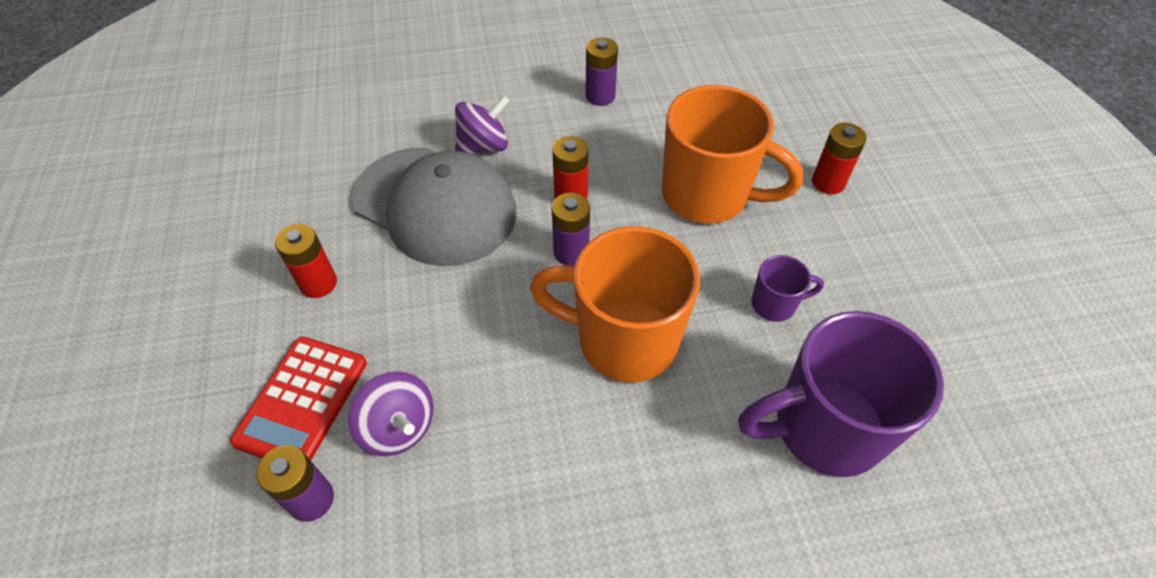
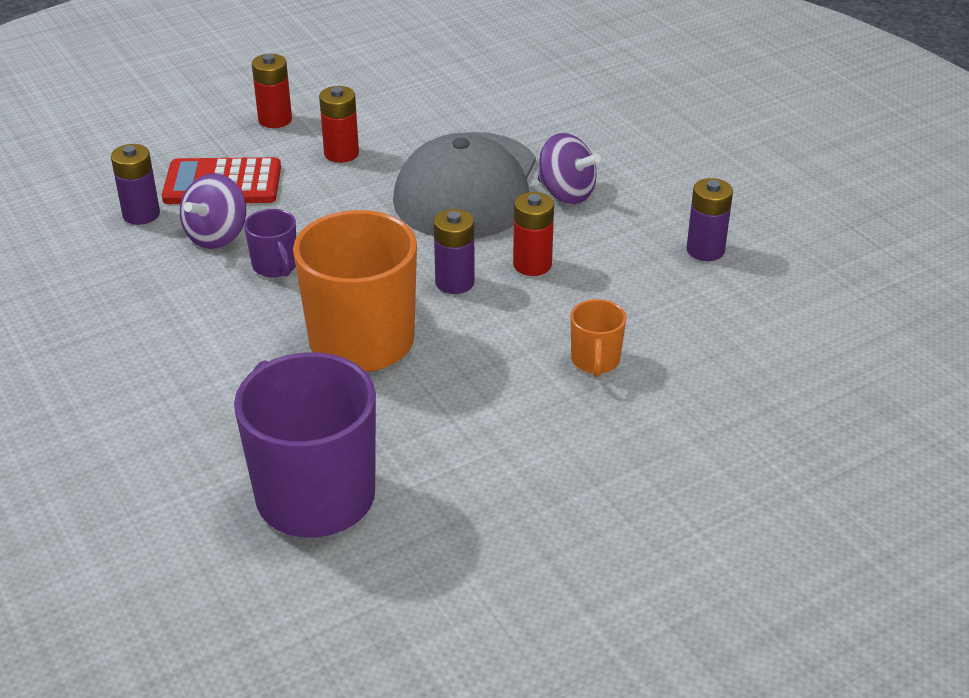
camera: 70 degrees right, 15 degrees down
(707, 196) = (595, 361): orange mug -> orange mug, size x0.46
(775, 304) = (460, 437): purple mug -> purple mug (275, 266)
(828, 182) = (685, 459): red battery -> red battery (275, 120)

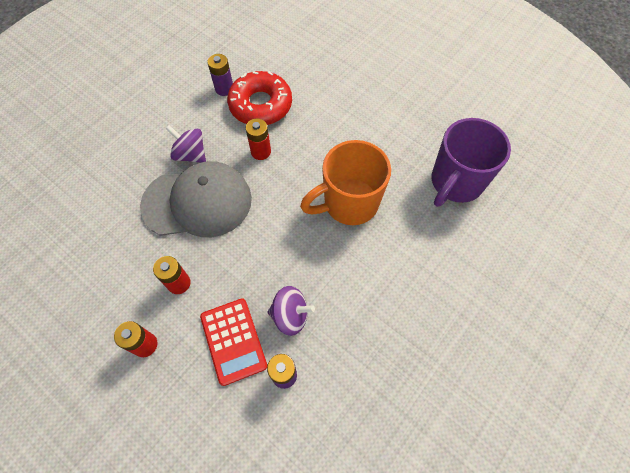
camera: 110 degrees left, 25 degrees up
(275, 266) = (307, 269): purple mug -> none
(454, 282) = (288, 179): purple battery -> none
(566, 193) = (191, 154): purple spinning top -> purple spinning top turned 75 degrees counterclockwise
(595, 361) = (323, 110): orange mug -> none
(644, 285) = (260, 105): none -> red donut

